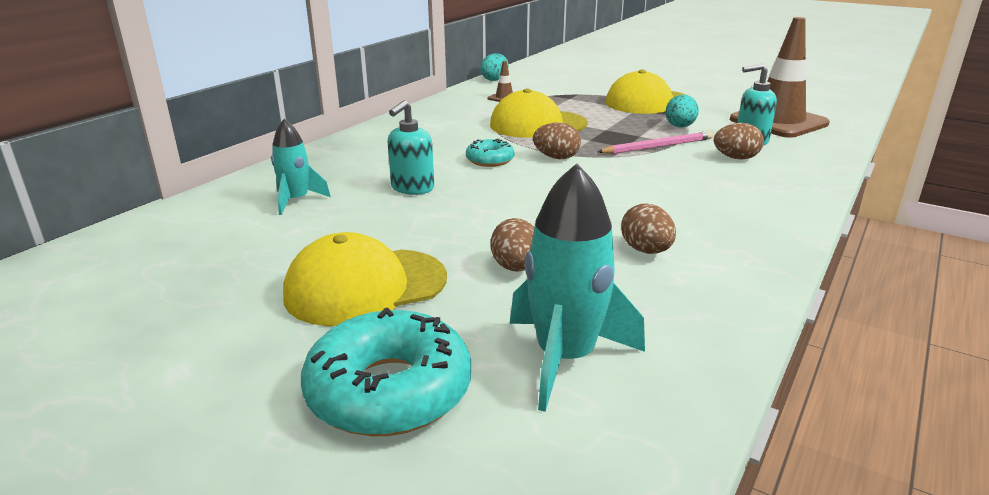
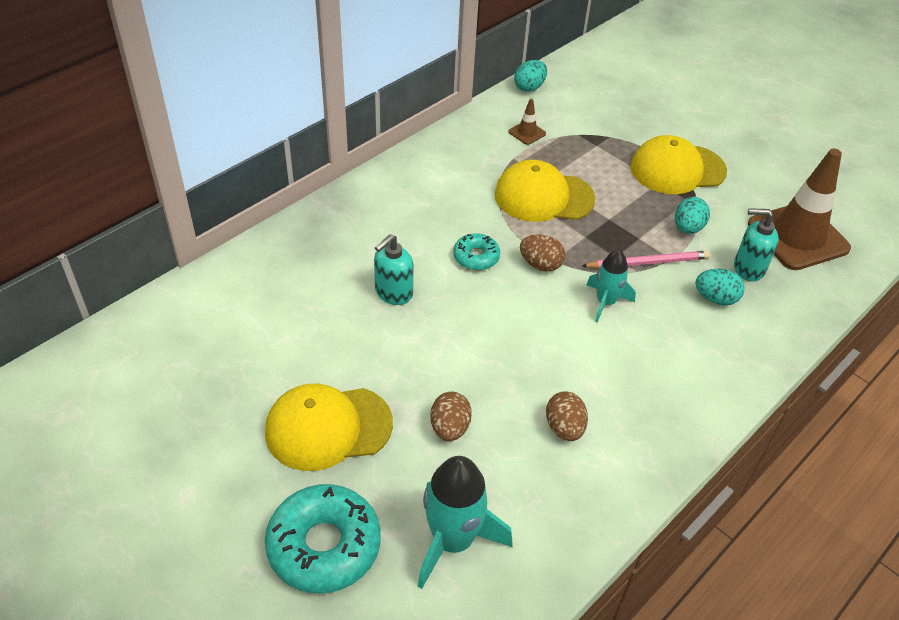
camera: 10 degrees right, 20 degrees up
(296, 200) = (290, 293): turquoise rocket -> turquoise rocket (605, 302)
(735, 158) = (715, 298): brown egg -> turquoise egg

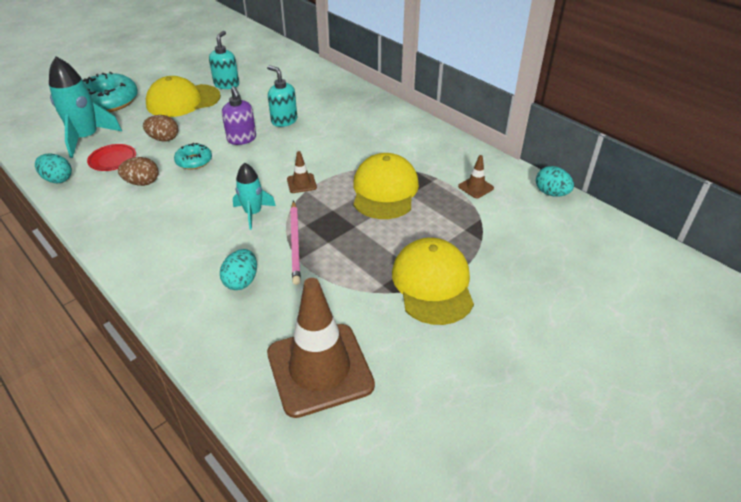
camera: 95 degrees right, 5 degrees down
(328, 427) = (183, 101): yellow cap -> yellow cap turned 105 degrees counterclockwise
(444, 333) = (242, 139): none -> purple soap dispenser
(476, 257) = (314, 154): turquoise donut -> turquoise donut (194, 161)
(513, 482) = (113, 160): none -> red plate
(540, 264) = (301, 183): brown egg -> brown traffic cone
(687, 228) = (339, 277): turquoise egg -> turquoise egg (58, 179)
(748, 268) = (276, 313): turquoise soap dispenser -> turquoise soap dispenser (227, 84)

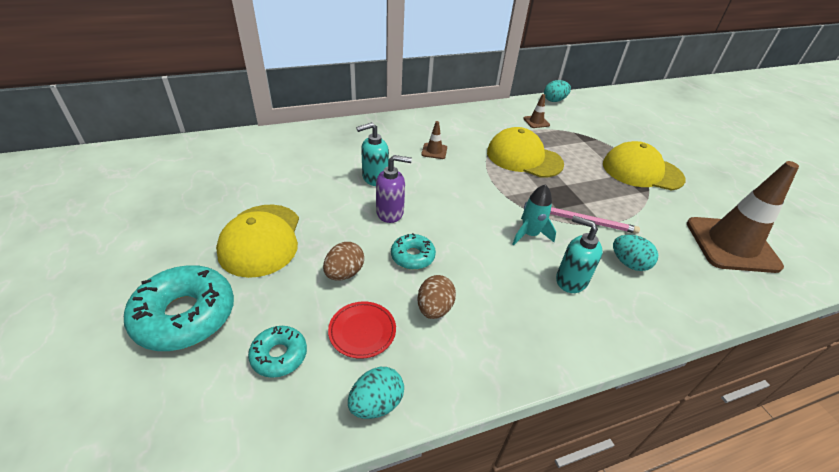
camera: 70 degrees left, 0 degrees up
(87, 138) = (279, 355): turquoise rocket -> turquoise donut
(227, 84) = (256, 197): turquoise soap dispenser -> turquoise soap dispenser (570, 280)
(301, 183) = (493, 195): brown traffic cone -> brown traffic cone (434, 151)

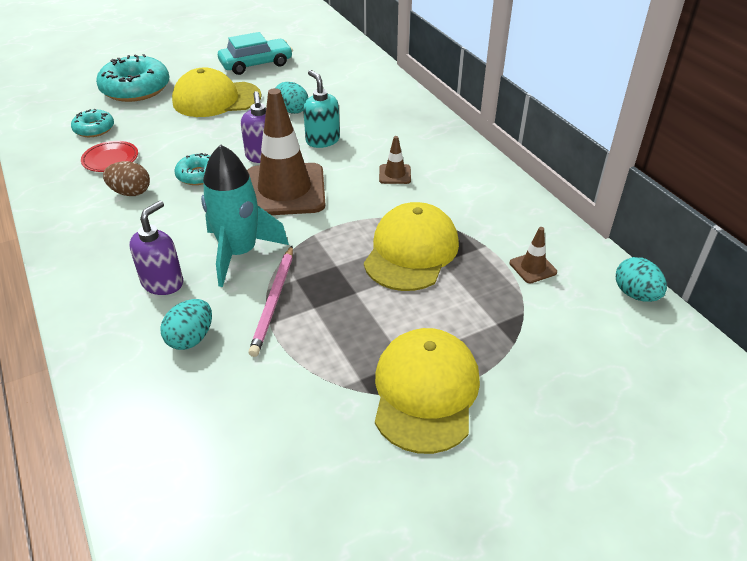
camera: 85 degrees right, 0 degrees up
(194, 206) = (256, 64): none -> turquoise car
(344, 273) = (176, 143): brown egg -> none
(376, 403) = (43, 173): turquoise egg -> turquoise egg (292, 110)
(529, 234) = (239, 253): turquoise rocket -> turquoise rocket, size x1.64
(570, 280) = (163, 283): turquoise soap dispenser -> purple soap dispenser
(731, 245) = (237, 478): brown traffic cone -> brown traffic cone (284, 190)

